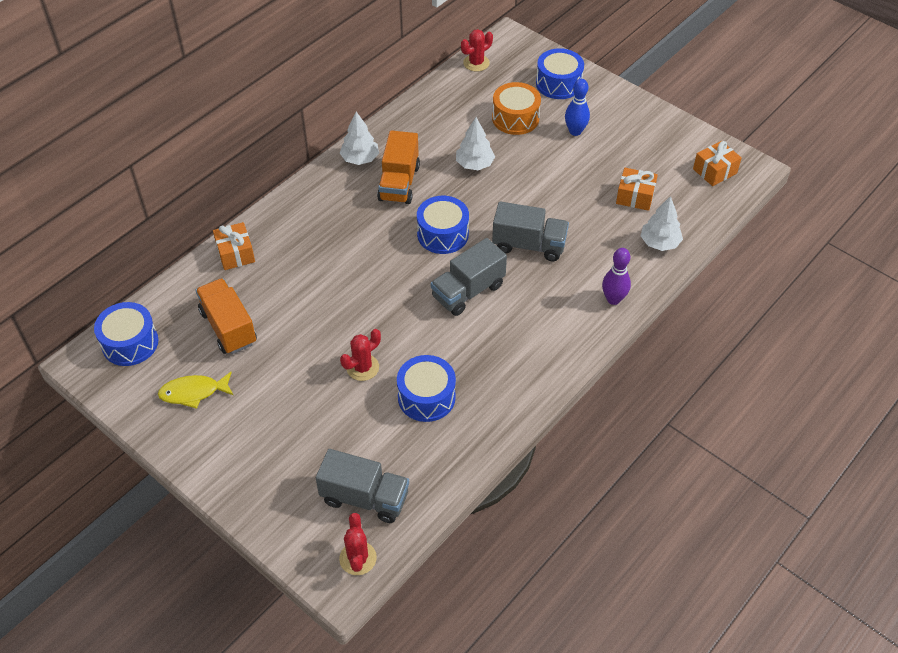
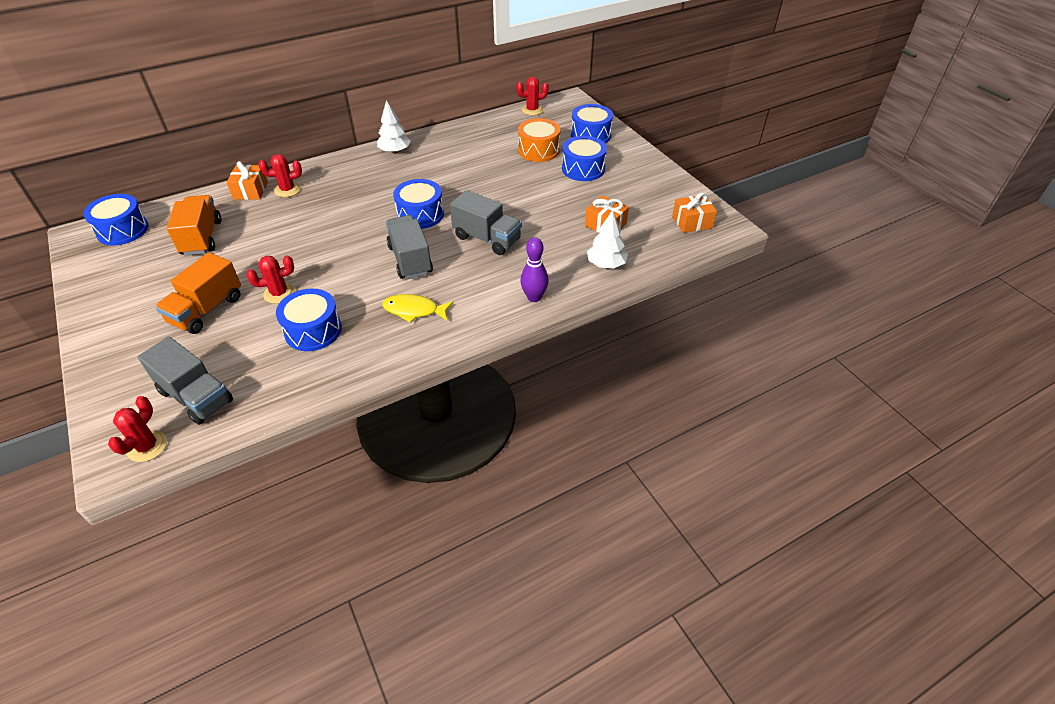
camera: 20 degrees right, 5 degrees down
(193, 392) = (135, 276): yellow fish -> yellow fish (414, 310)
(276, 241) = (287, 190): none -> red cactus
(399, 183) = (412, 173): orange truck -> orange truck (207, 310)
(468, 291) = (410, 260): grey truck -> grey truck turned 90 degrees clockwise
(474, 164) = (482, 173): white tree -> none
(575, 131) = (583, 169): blue bowling pin -> blue drum

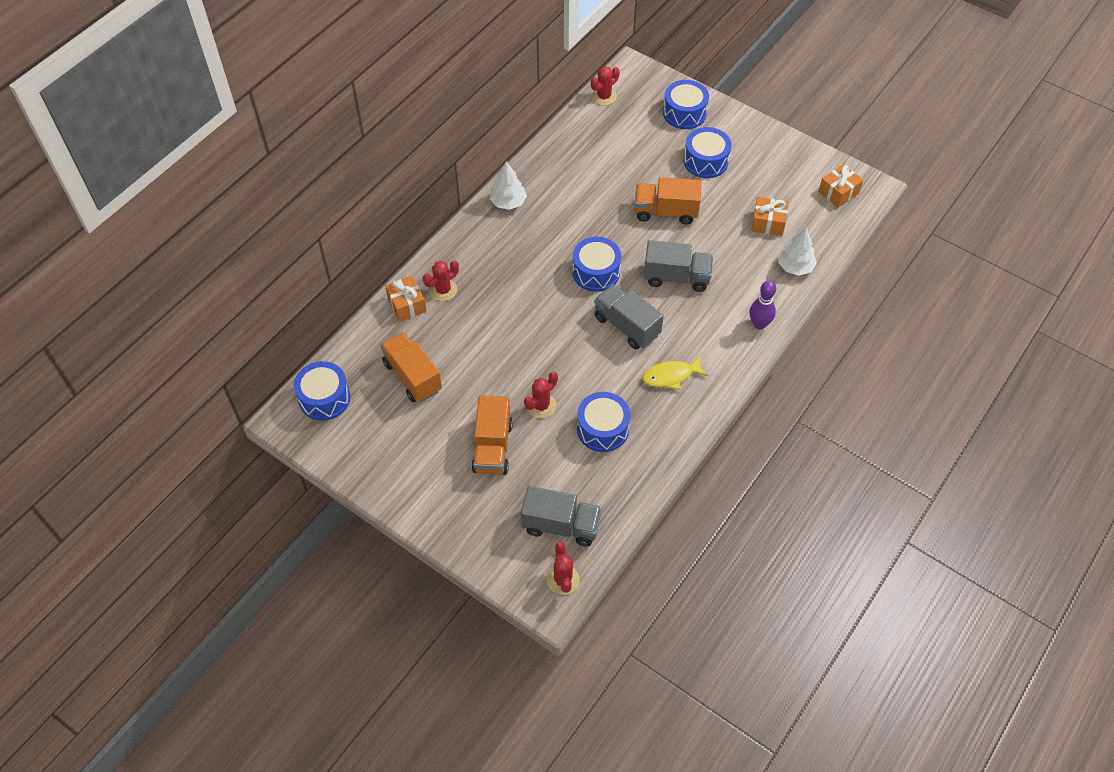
camera: 25 degrees left, 10 degrees up
(518, 192) = (665, 212): none -> orange truck
(538, 150) = (648, 151): orange drum -> none

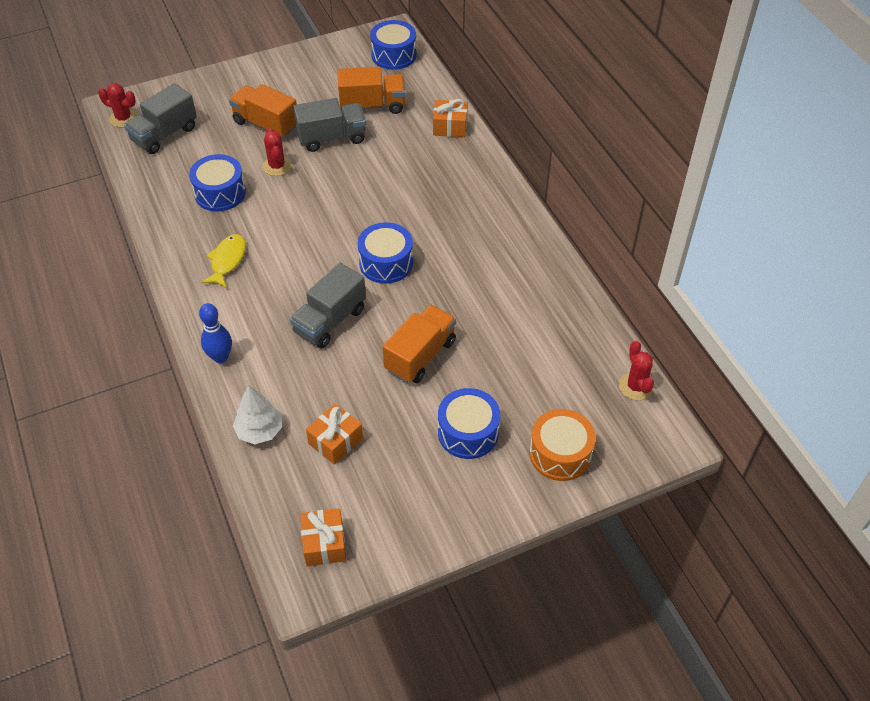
camera: 120 degrees right, 5 degrees down
(443, 290) = (448, 153): red cactus -> none
(508, 202) = (524, 236): white tree -> none
(626, 326) = (306, 256): grey truck -> grey truck (332, 138)
(684, 113) = (560, 454): blue drum -> orange drum
(759, 324) = (220, 357): purple bowling pin -> blue bowling pin

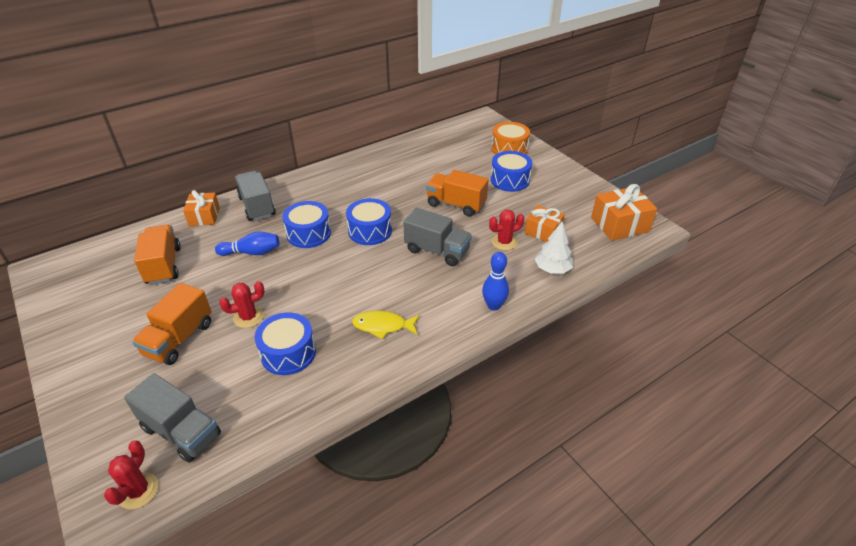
camera: 100 degrees left, 10 degrees down
(324, 544) = (619, 225): orange gift -> orange gift, size x1.51
(332, 138) = (209, 285): grey truck -> grey truck (257, 206)
(374, 165) = (251, 252): none -> blue bowling pin
(394, 55) = (83, 262): blue drum -> blue drum (308, 234)
(636, 386) = (451, 128): red cactus -> red cactus (504, 242)

